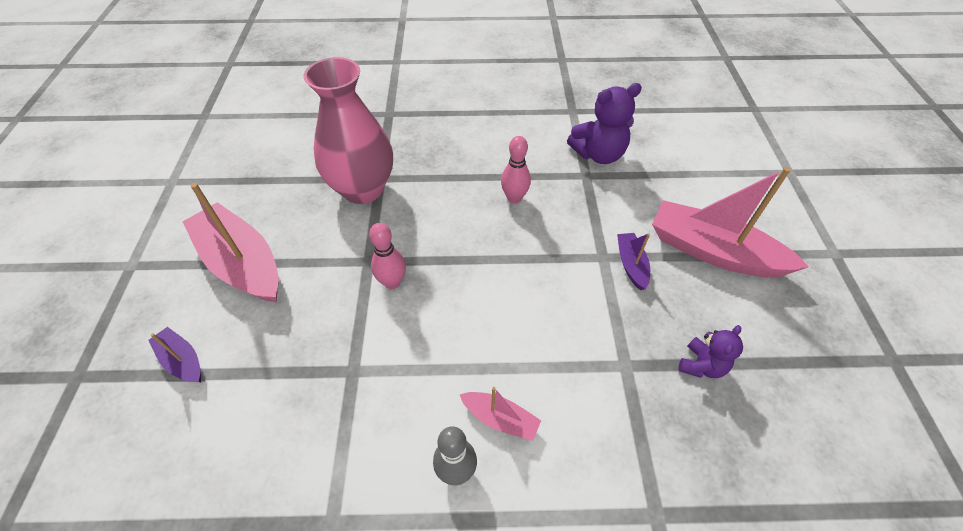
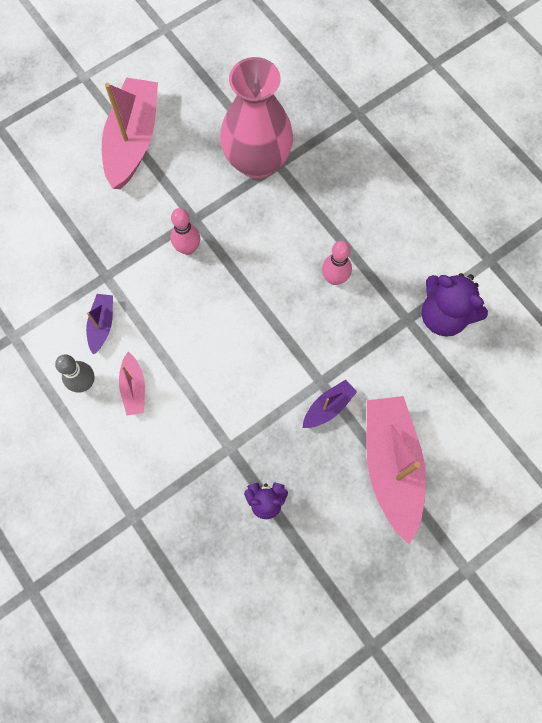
camera: 55 degrees right, 20 degrees up
(182, 360) = (45, 172): purple boat -> purple boat (102, 325)

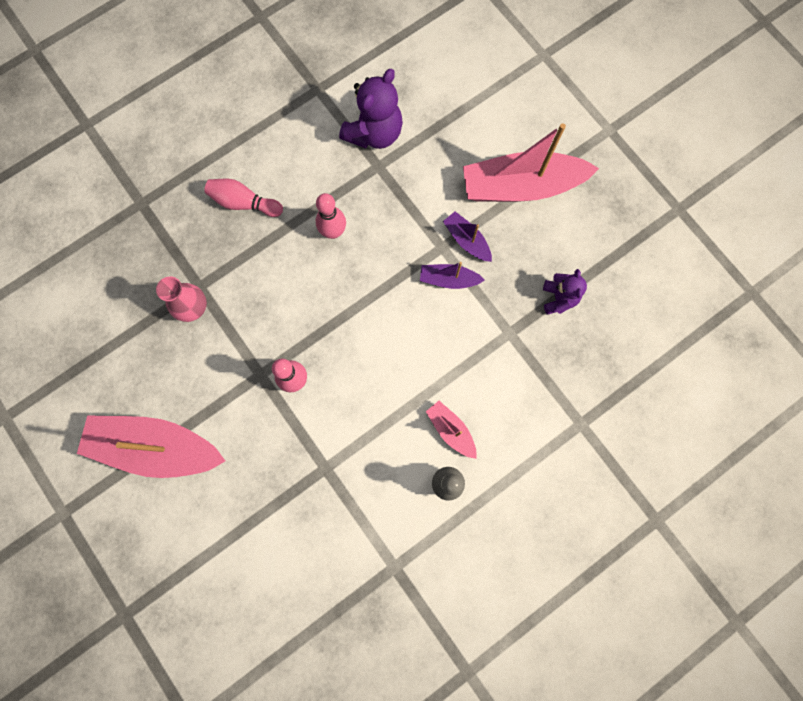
camera: 90 degrees left, 5 degrees up
(102, 325) = (382, 468): purple boat -> purple boat (448, 279)
(134, 388) = (451, 430): pink boat -> pink boat turned 120 degrees counterclockwise
(257, 161) = (194, 308): pink vase -> pink vase, size x0.49
(361, 198) = (244, 203): none -> pink bowling pin

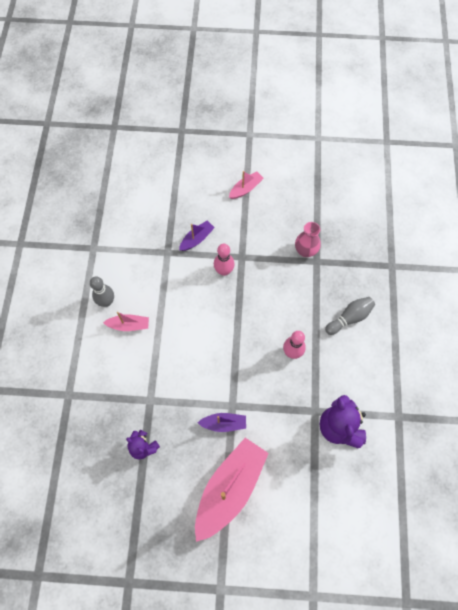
camera: 130 degrees right, 10 degrees down
(157, 447) = (246, 188): pink boat -> pink boat, size x0.47
(244, 203) = (349, 318): pink bowling pin -> grey bowling pin
(448, 279) = (209, 393): purple boat -> purple boat (197, 239)

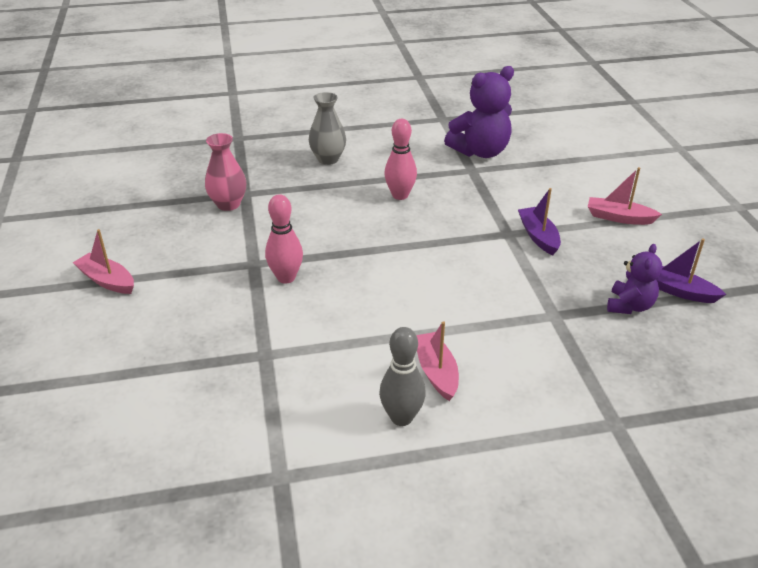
camera: 105 degrees left, 30 degrees down
(197, 239) = (227, 321): purple boat -> purple boat (677, 290)
(230, 488) = (619, 218): pink boat -> pink boat, size x0.47
(349, 318) = (328, 159): grey bowling pin -> grey vase

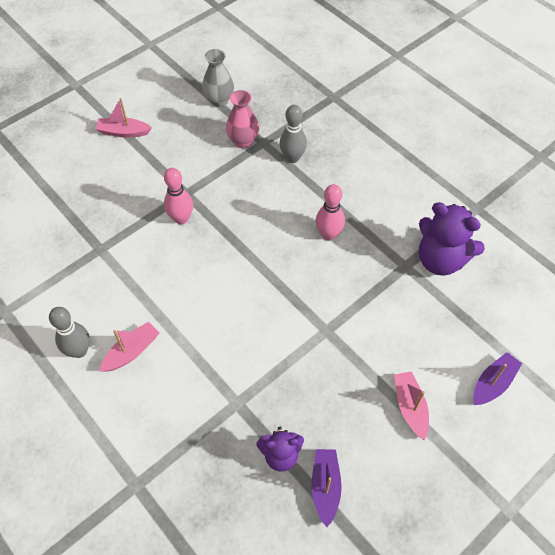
camera: 60 degrees right, 20 degrees up
(107, 281) = (123, 132): pink boat -> pink boat turned 90 degrees counterclockwise
(286, 183) = (292, 158): none -> grey bowling pin
(328, 159) = (346, 164): grey vase -> grey vase (219, 100)
(538, 236) = (336, 354): purple boat -> purple boat (493, 383)

